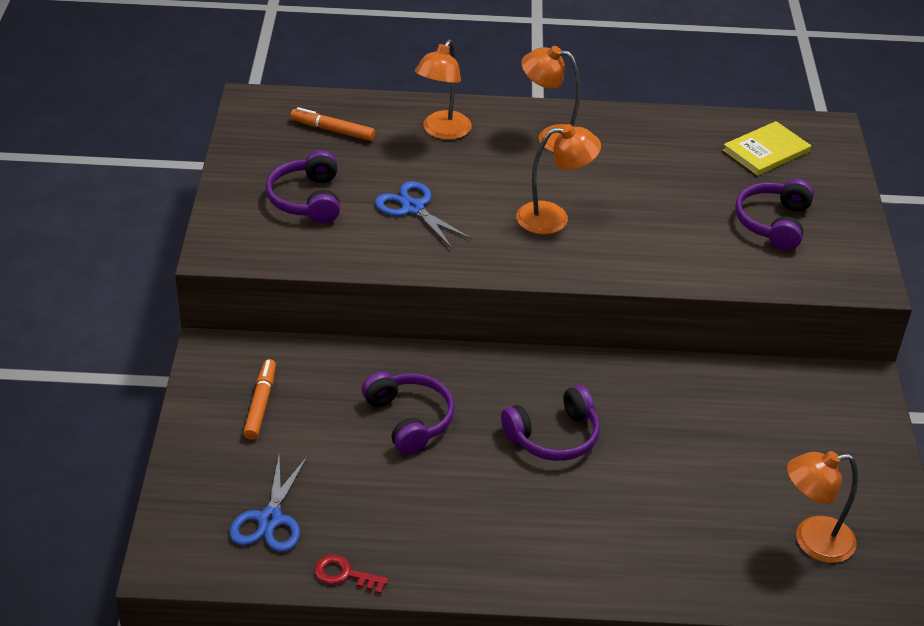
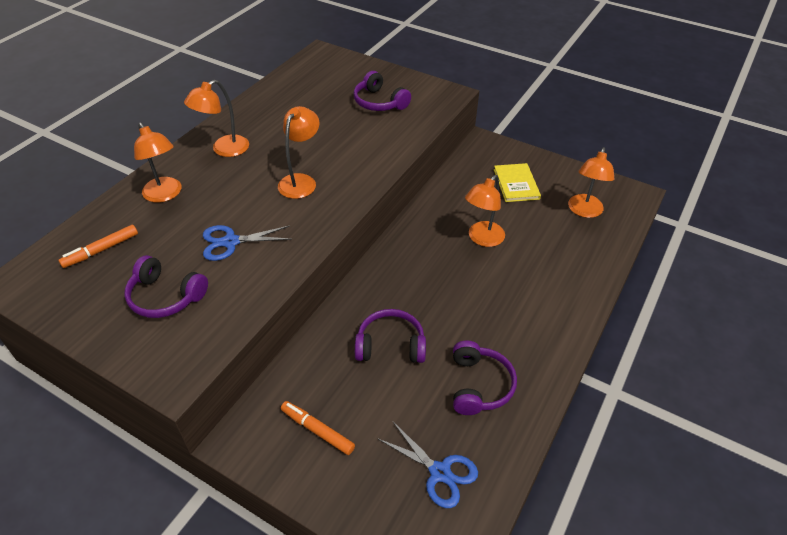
camera: 60 degrees left, 5 degrees up
(344, 574) = (515, 445): red key -> none
(554, 436) = (450, 279): purple headphones -> purple headphones (479, 385)
(653, 445) = (482, 239): none -> orange lamp
(766, 151) = (318, 79): yellow book -> yellow book (516, 184)

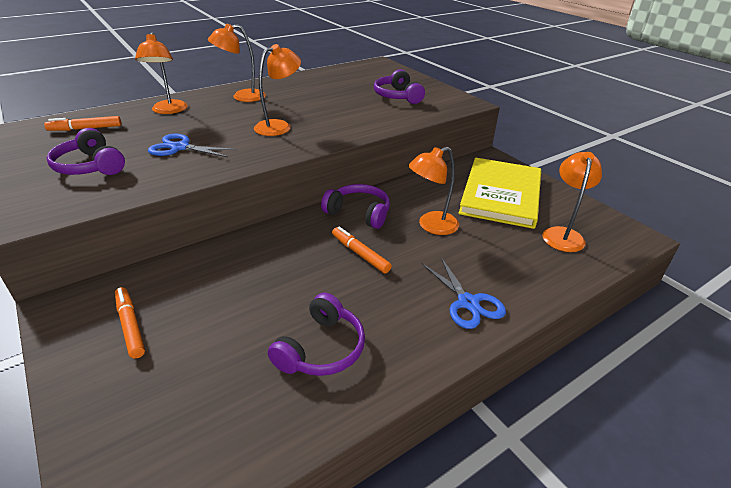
camera: 25 degrees right, 10 degrees down
(390, 345) = (265, 281): purple headphones -> purple headphones (359, 213)
(440, 472) = (203, 417): blue scissors -> blue scissors (468, 303)
(446, 289) = (360, 254): none -> orange marker
(516, 184) = (501, 194): yellow book -> yellow book, size x1.86
(584, 211) = (562, 234): orange lamp -> orange lamp turned 150 degrees clockwise

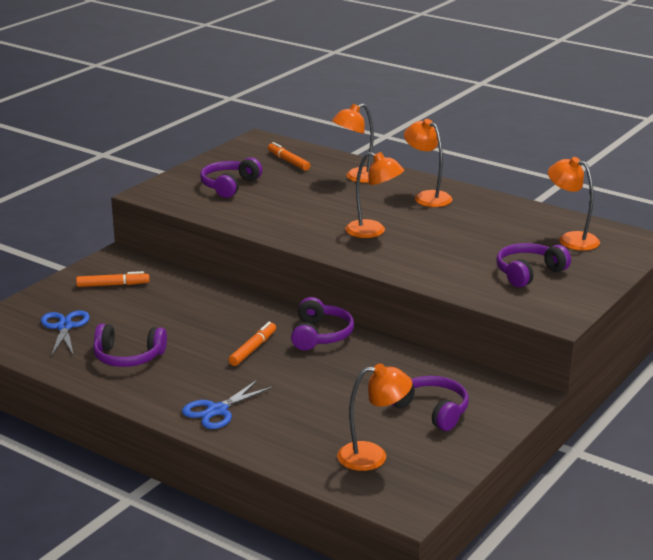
camera: 70 degrees right, 10 degrees down
(130, 326) = (113, 285): orange marker -> orange marker turned 45 degrees clockwise
(180, 147) = (288, 205): blue scissors -> blue scissors (65, 327)
(431, 226) = (327, 376): orange lamp -> orange lamp (571, 239)
(501, 194) = (431, 411): yellow book -> purple headphones

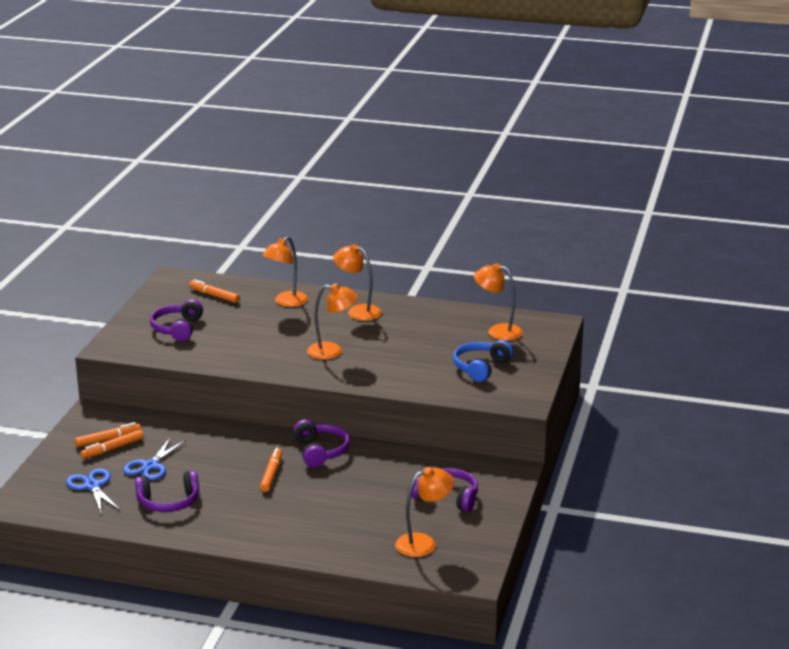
camera: 20 degrees left, 0 degrees up
(111, 294) = (113, 449): none -> orange marker
(217, 410) = (276, 532): blue scissors -> blue scissors (150, 466)
(528, 273) = (480, 367): purple headphones -> blue headphones

